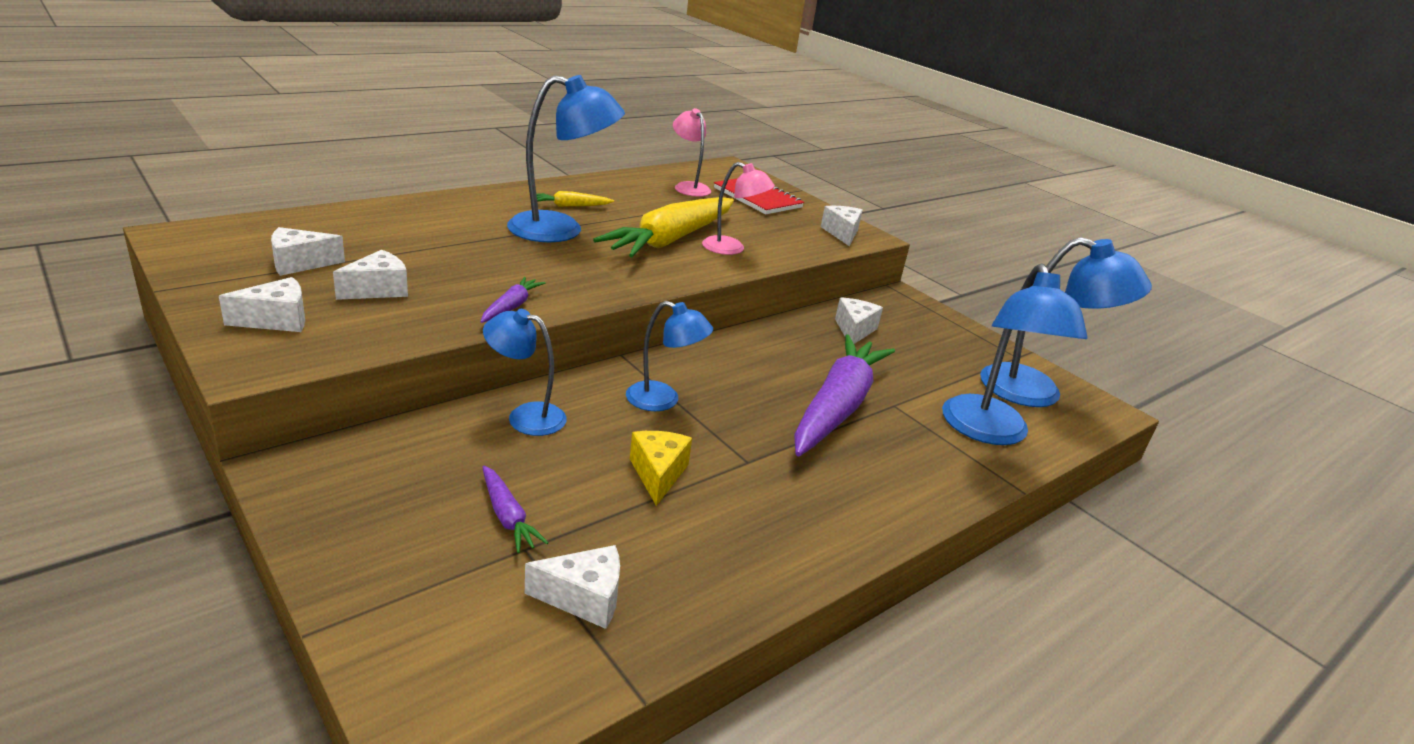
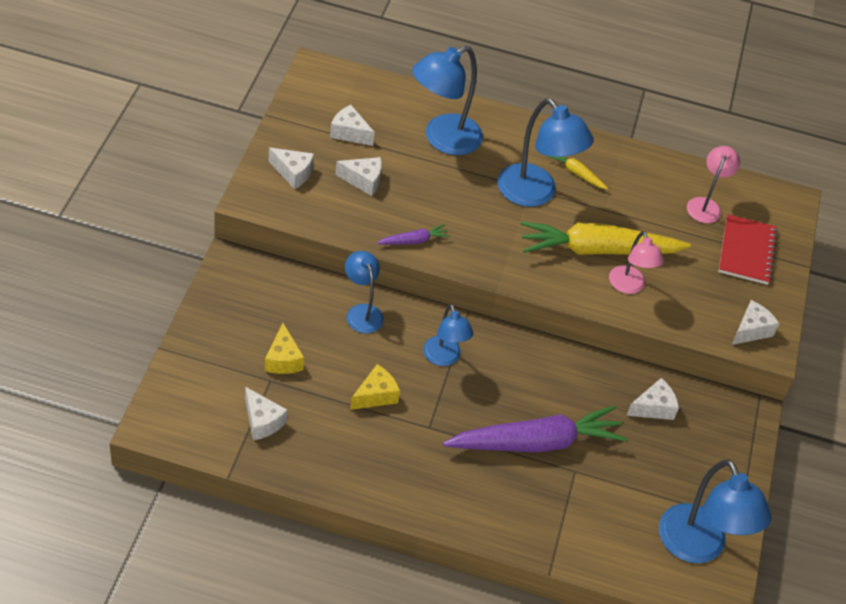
camera: 50 degrees right, 20 degrees up
(507, 516) = (283, 359): purple carrot -> yellow cheese
(988, 432) = (601, 534): blue lamp -> blue lamp (443, 139)

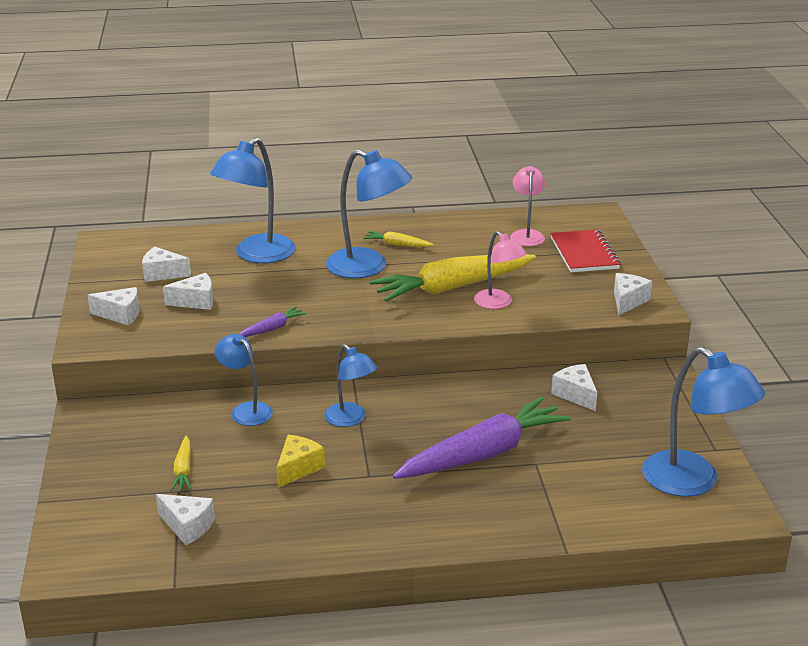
camera: 15 degrees left, 20 degrees down
(283, 359) = (183, 470): yellow cheese -> yellow carrot
(653, 408) = (575, 395): white cheese -> white cheese turned 75 degrees counterclockwise

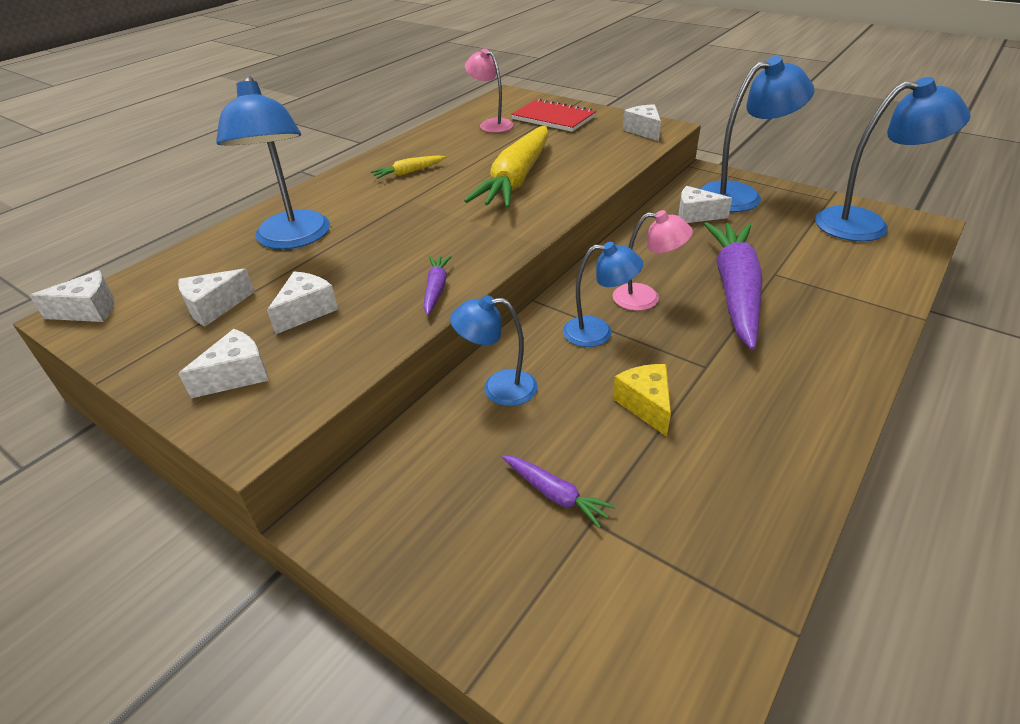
camera: 45 degrees left, 10 degrees up
(183, 470) = (555, 494): yellow carrot -> purple carrot
(187, 526) = (675, 551): white cheese -> white cheese (89, 310)
(368, 267) = (419, 198): blue lamp -> blue lamp (740, 195)
(498, 303) = (571, 172): pink lamp -> pink lamp (646, 298)

